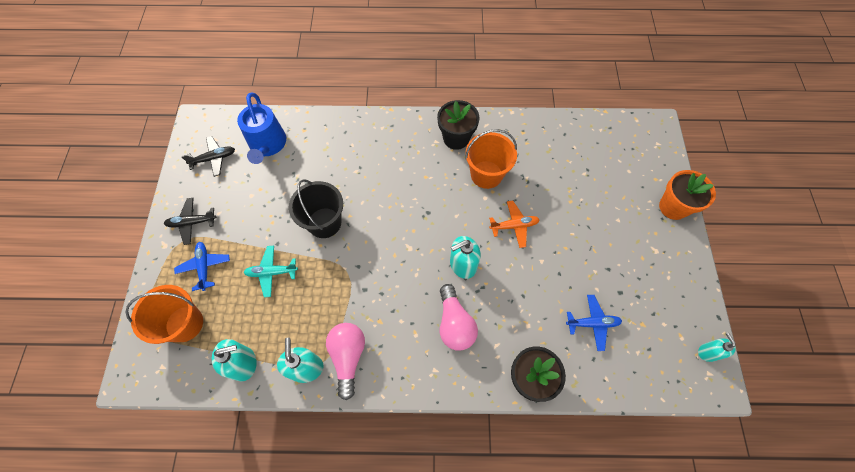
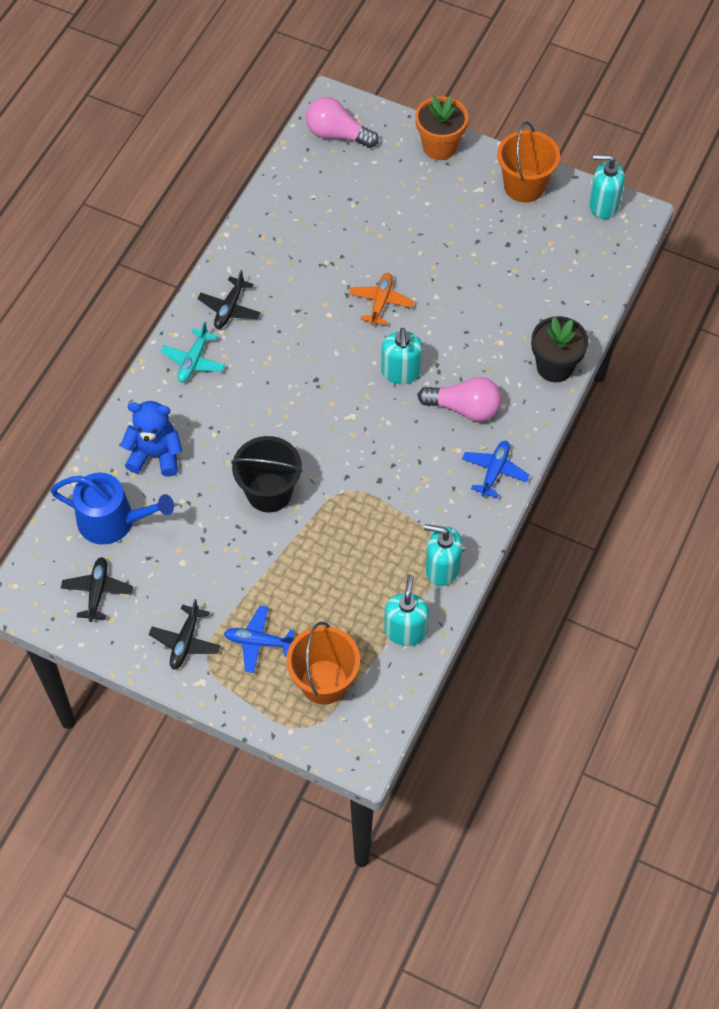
camera: 65 degrees left, 5 degrees down
(272, 272) = (306, 569): turquoise plane -> turquoise plane (193, 361)
(325, 146) = (155, 455): none -> blue teddy bear
(348, 357) = (450, 523): pink light bulb -> pink light bulb (337, 134)
(456, 138) = (229, 308): black flower pot -> black plane
(486, 174) = (299, 299): orange bucket -> orange bucket (524, 186)
(592, 323) = (527, 285): blue plane -> blue plane (494, 471)
(707, 352) = (603, 205): turquoise soap dispenser -> turquoise soap dispenser, size x1.53

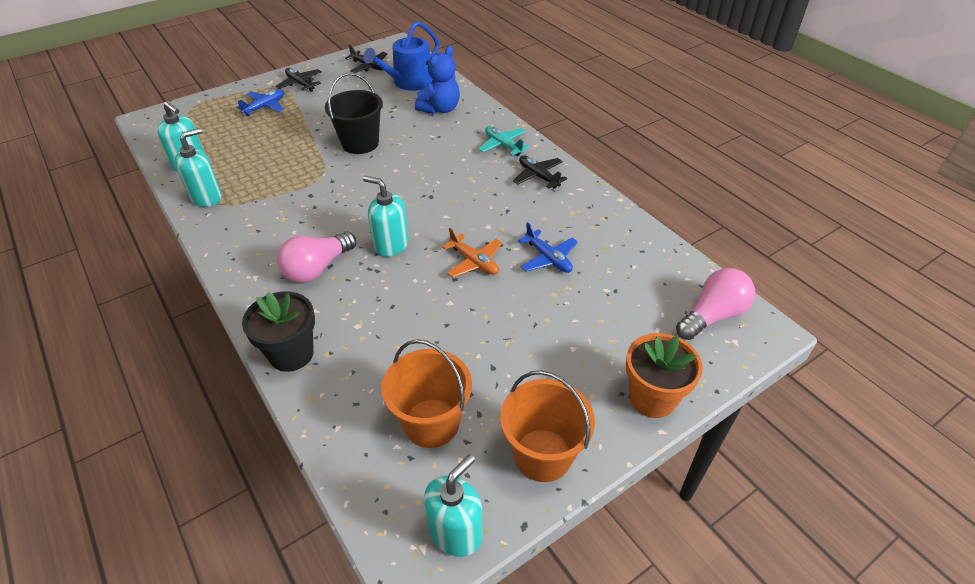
camera: 120 degrees right, 15 degrees down
(324, 682) = (207, 121): orange bucket -> orange bucket (431, 423)
(494, 471) = (242, 259): blue plane -> blue plane (548, 258)

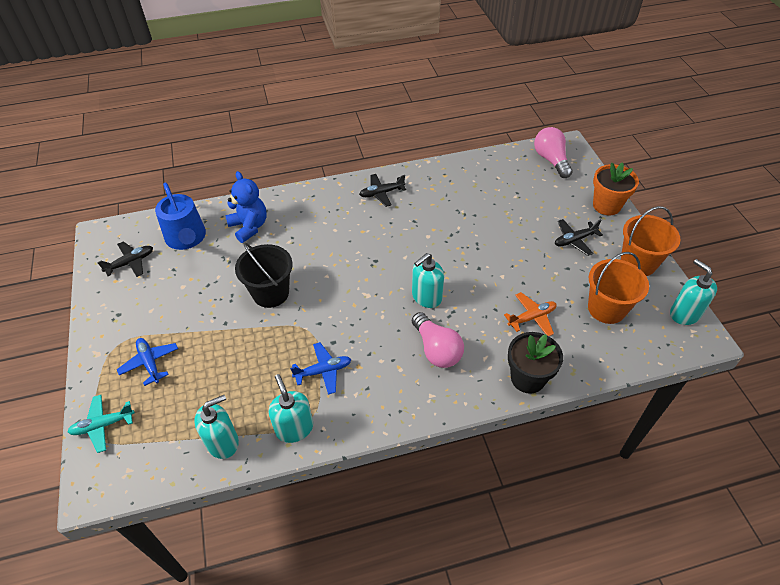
camera: 70 degrees left, 5 degrees up
(300, 84) = (123, 325): black plane -> black plane (574, 240)
(474, 262) = (465, 253): orange plane -> orange plane (532, 318)
(503, 145) = (330, 202): turquoise plane -> turquoise plane (103, 425)
(548, 258) = (475, 214): blue plane -> blue plane (323, 371)

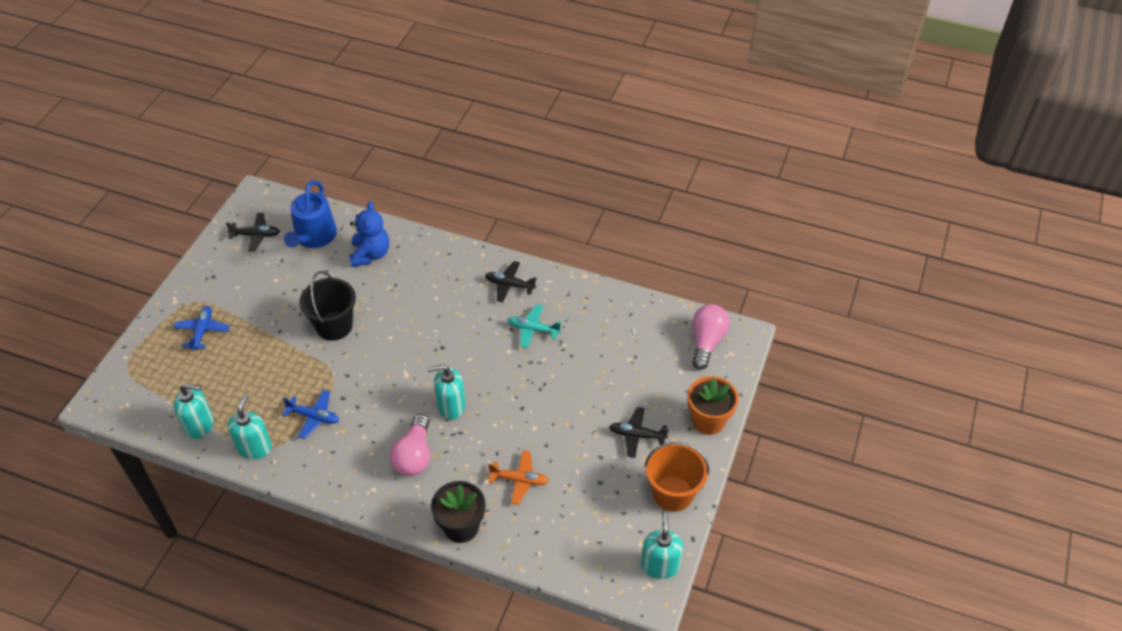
camera: 35 degrees right, 0 degrees up
(103, 425) = (136, 360): turquoise plane -> turquoise plane (533, 329)
(606, 308) = (593, 514): orange bucket -> none

